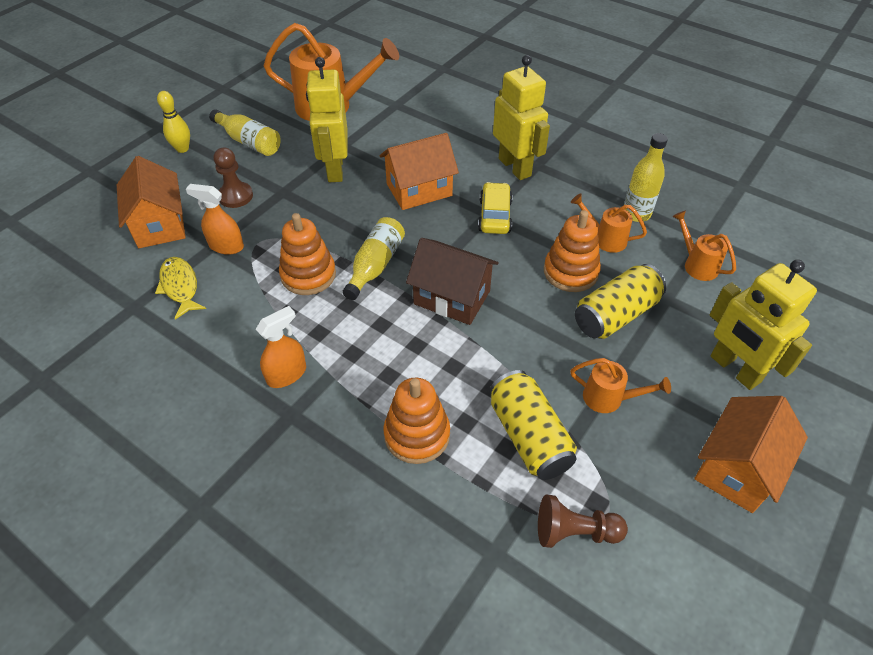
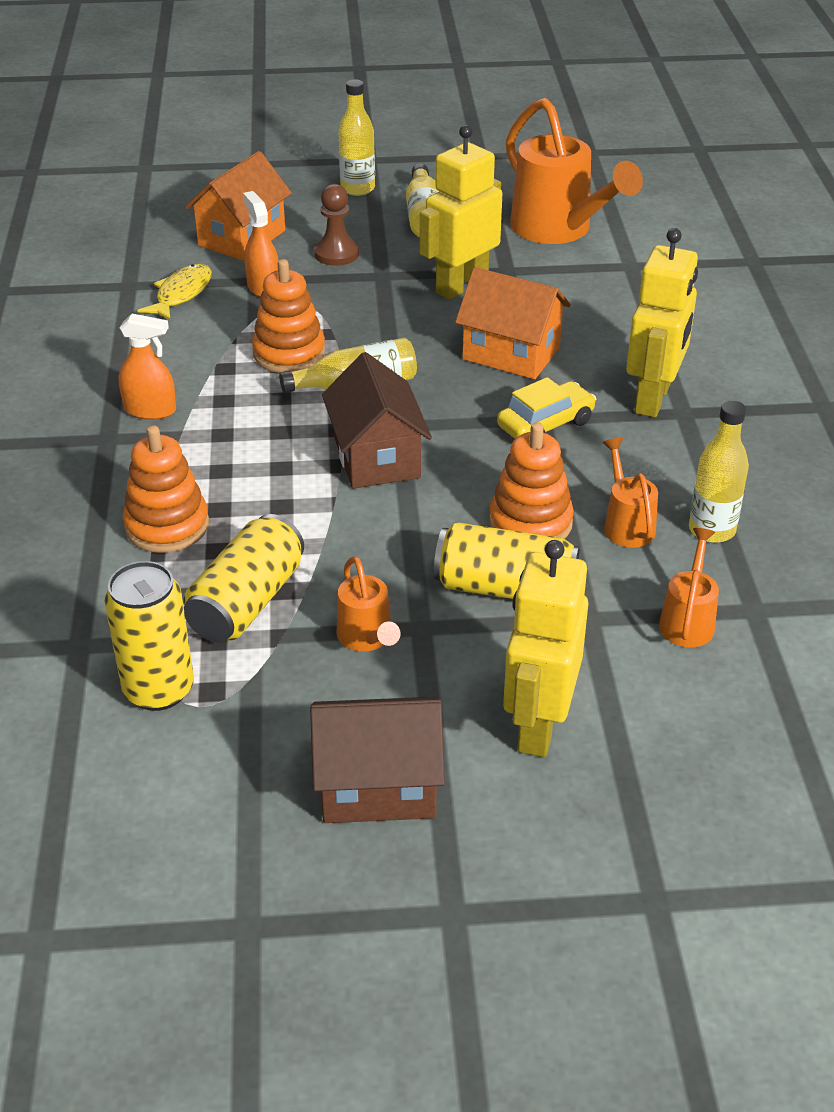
camera: 50 degrees right, 10 degrees down
(182, 149) = (357, 189): yellow bowling pin -> yellow bottle
(574, 532) = (159, 689): brown pawn -> yellow can
(737, 468) = (378, 786): orange house -> brown house

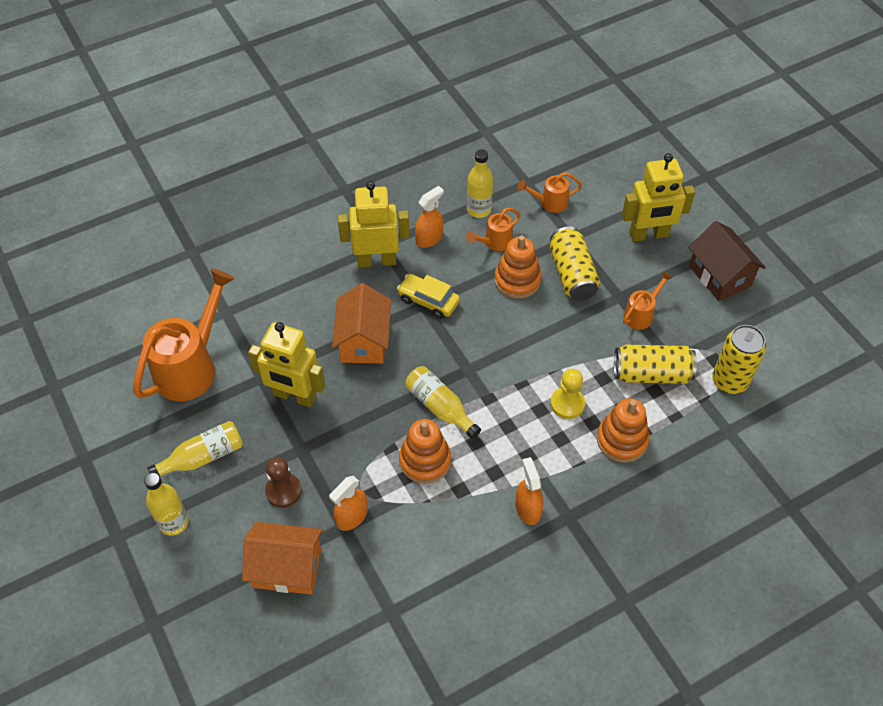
camera: 115 degrees left, 15 degrees up
(181, 294) = (385, 567): yellow fish -> none
(269, 496) = (567, 404): none -> yellow pawn
(376, 457) = (503, 367): brown house -> none
(673, 459) = (429, 238): none -> orange spray bottle

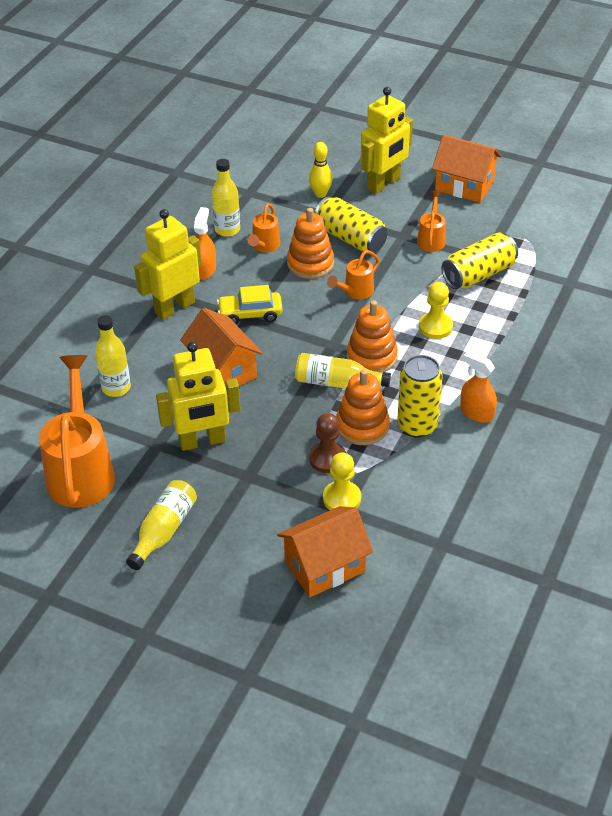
camera: 35 degrees left, 10 degrees down
(173, 522) = (187, 593): yellow bottle -> yellow bottle (116, 388)
(283, 491) = (264, 514): brown pawn -> brown pawn (327, 459)
(351, 516) = (342, 498): orange spray bottle -> yellow pawn
(550, 203) = (282, 198): orange watering can -> orange watering can (355, 292)
(585, 216) = (320, 194): none -> yellow bowling pin
(622, 440) = (500, 329): orange stacking toy -> orange stacking toy (371, 357)
(720, 276) = (464, 186): brown house -> orange house
(729, 381) = (539, 250): yellow can -> yellow can (417, 425)

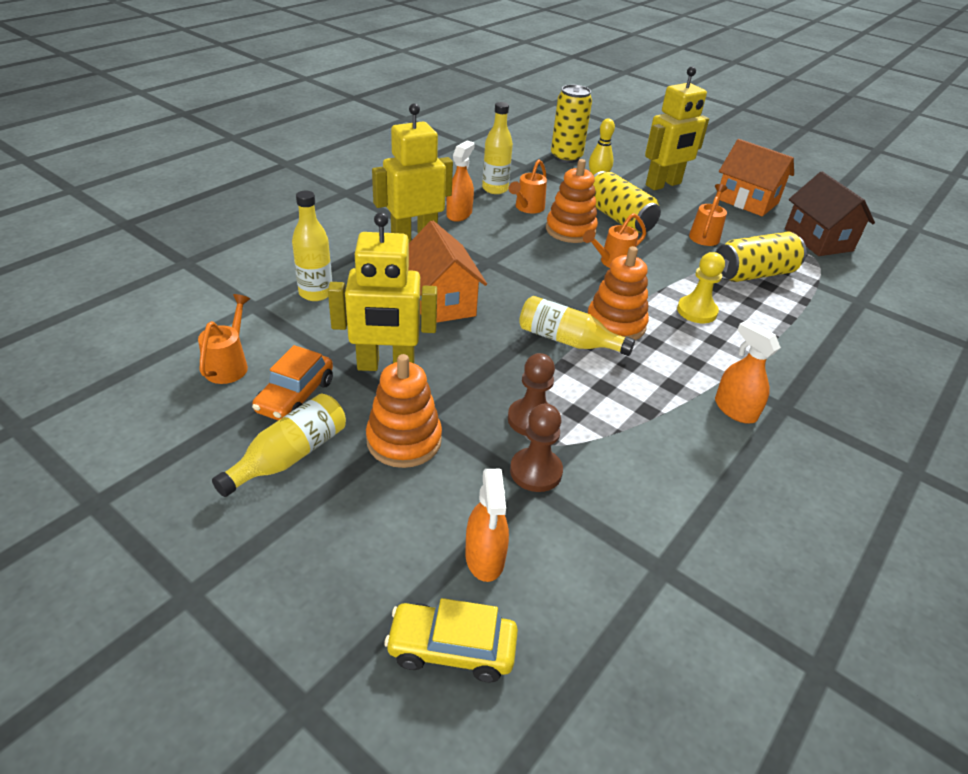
camera: 10 degrees right, 5 degrees down
(81, 471) = (229, 365): orange watering can -> orange watering can, size x0.49
(145, 484) = (295, 396): none -> orange car
(250, 314) = (491, 258): yellow car -> yellow car (451, 649)
(325, 566) = (485, 557): orange house -> orange spray bottle
(342, 498) = (536, 471): yellow pawn -> brown pawn
(362, 426) = (586, 392): orange stacking toy -> orange stacking toy (404, 440)
(417, 425) = (655, 407): yellow can -> yellow can (566, 157)
(532, 219) = (818, 240): none -> brown house

